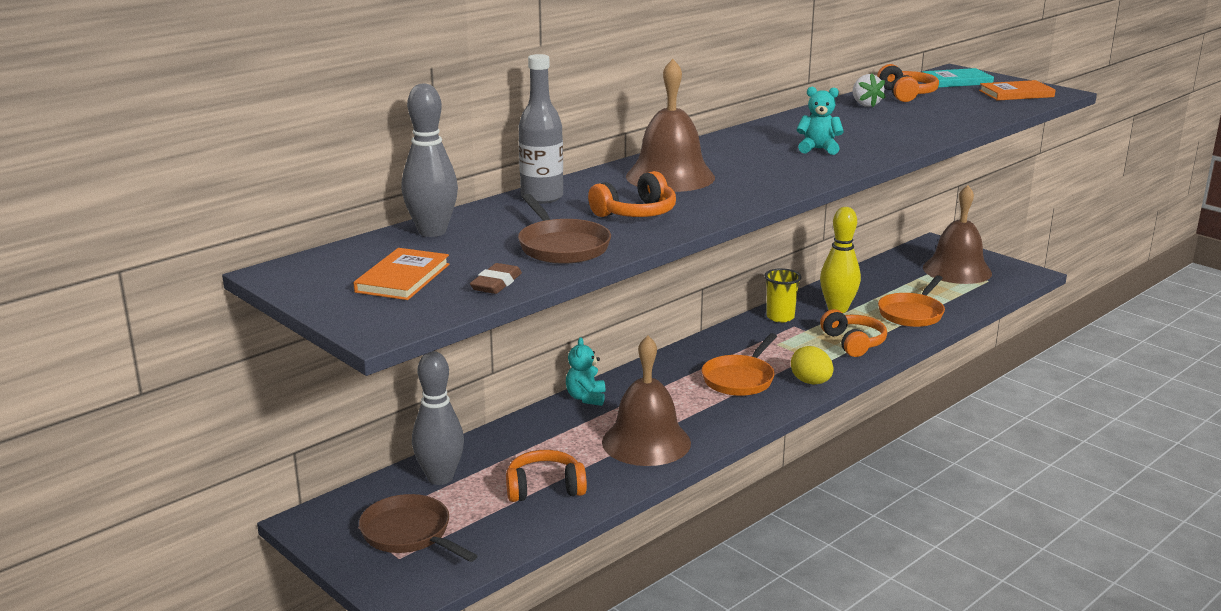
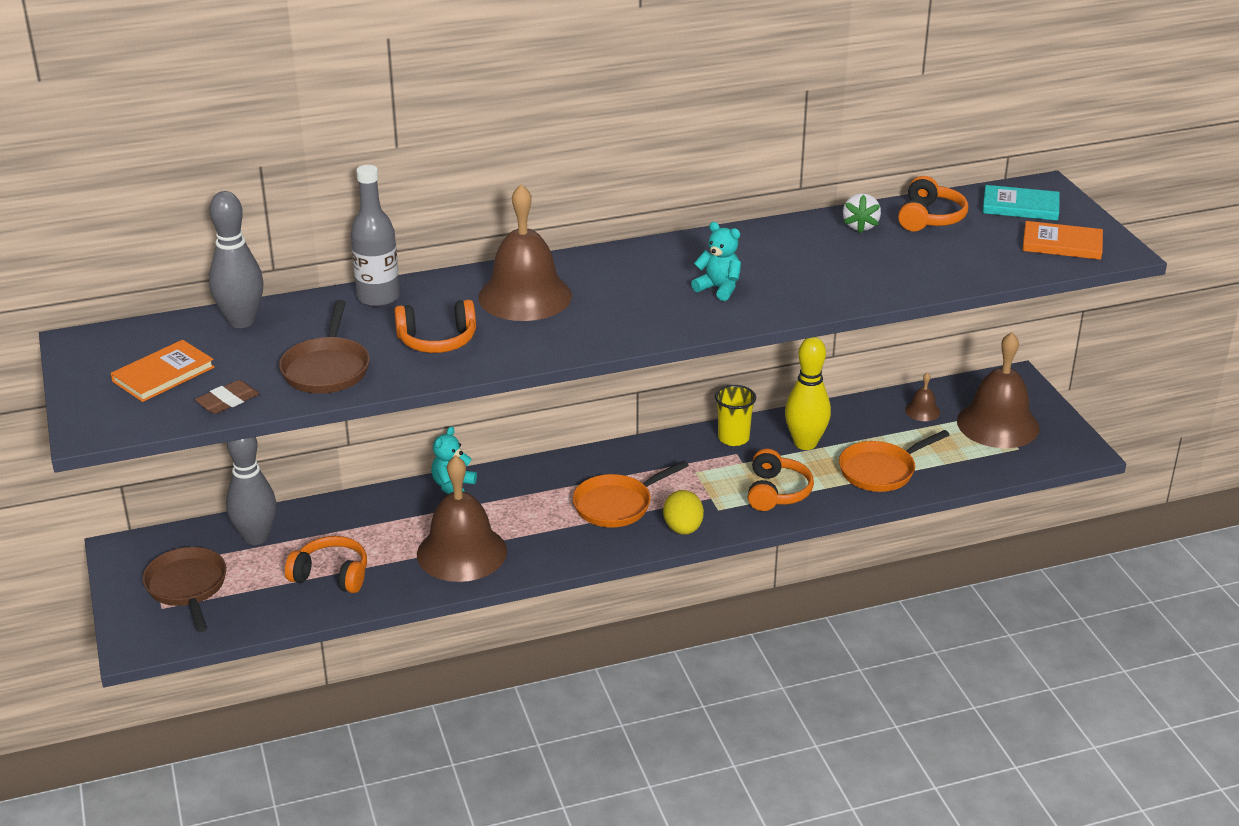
camera: 25 degrees right, 10 degrees up
(896, 273) = (922, 411): none -> brown bell

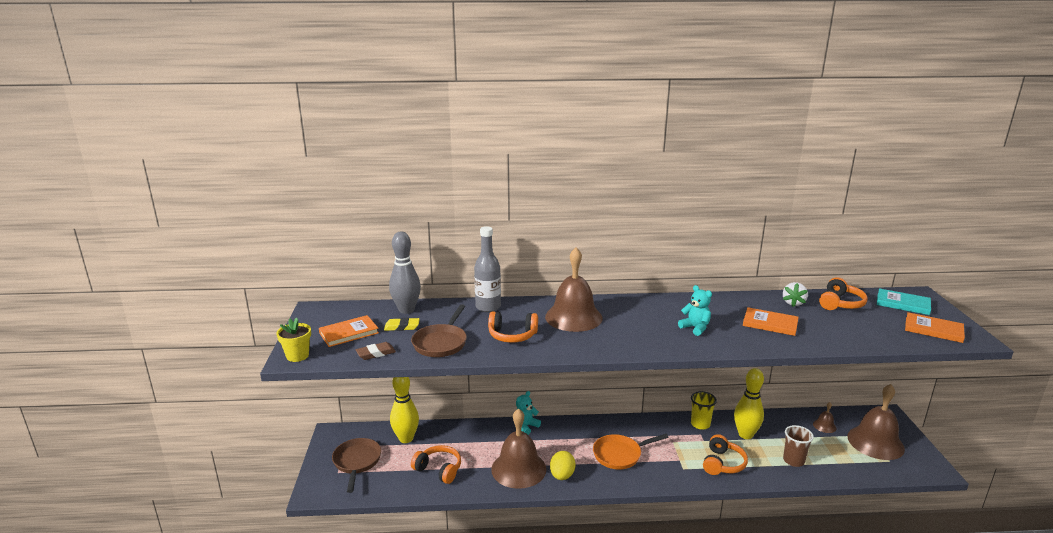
camera: 15 degrees right, 10 degrees down
(98, 424) = (297, 356): none -> yellow flower pot
(248, 351) = (402, 327): none -> yellow eraser
(256, 537) = (406, 438): grey bowling pin -> yellow bowling pin
(683, 529) = (658, 478): yellow egg -> yellow egg (562, 475)
(829, 266) = (770, 324): none -> orange book
(880, 471) = (793, 461): orange pan -> brown cup

